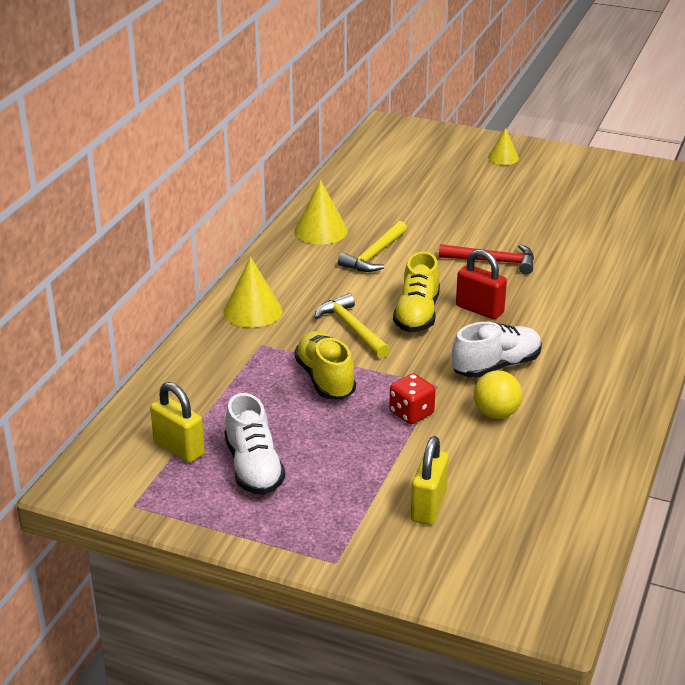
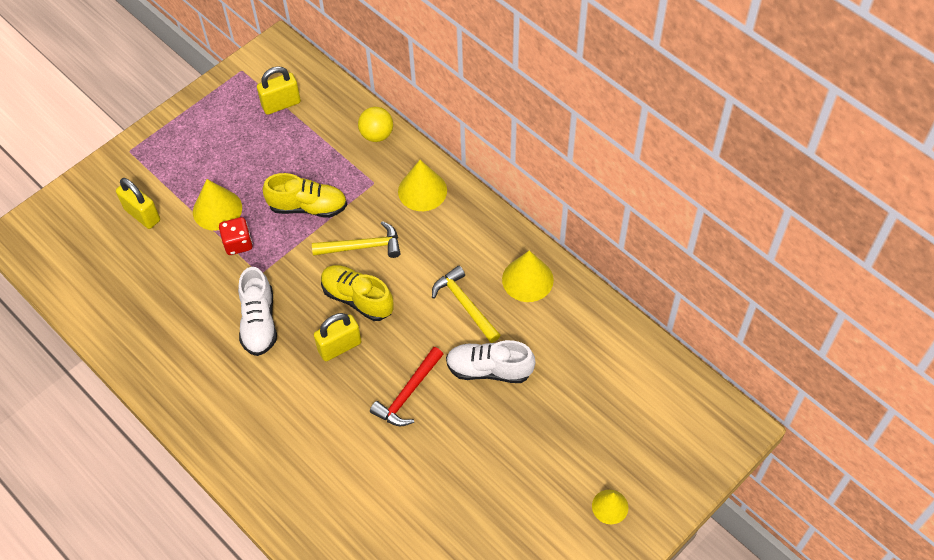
camera: 115 degrees right, 25 degrees up
(253, 467) = (238, 137): white shoe -> white shoe (489, 369)
(376, 445) = (217, 209): none -> yellow cone
(479, 310) = (339, 347): red padlock -> yellow padlock
(496, 413) = (205, 295): yellow ball -> yellow ball (377, 135)

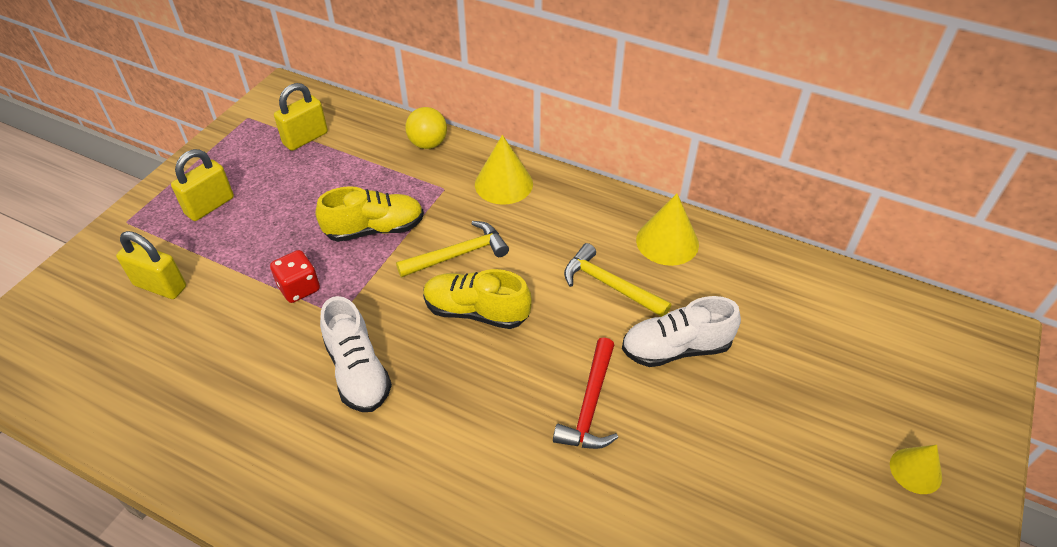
camera: 20 degrees left, 10 degrees down
(217, 209) = (260, 257): yellow cone -> none
(339, 347) = (476, 372): yellow padlock -> yellow padlock (210, 206)

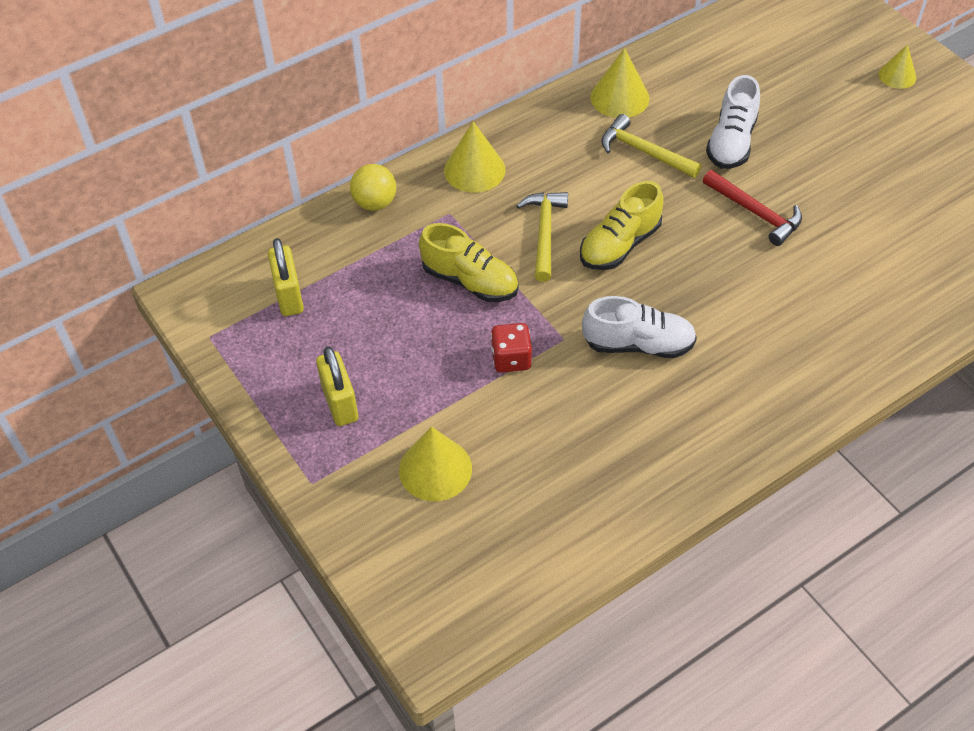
camera: 60 degrees left, 5 degrees up
(160, 286) = (435, 469): yellow padlock -> yellow cone
(374, 229) = (470, 281): yellow shoe -> yellow shoe turned 105 degrees clockwise
(609, 285) = (644, 151): yellow hammer -> yellow hammer turned 60 degrees clockwise

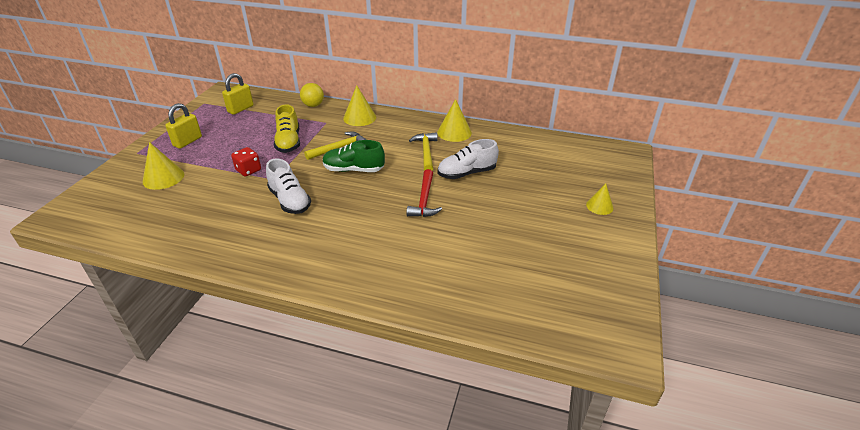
camera: 50 degrees right, 15 degrees down
(620, 245) = (354, 170): yellow shoe -> green shoe

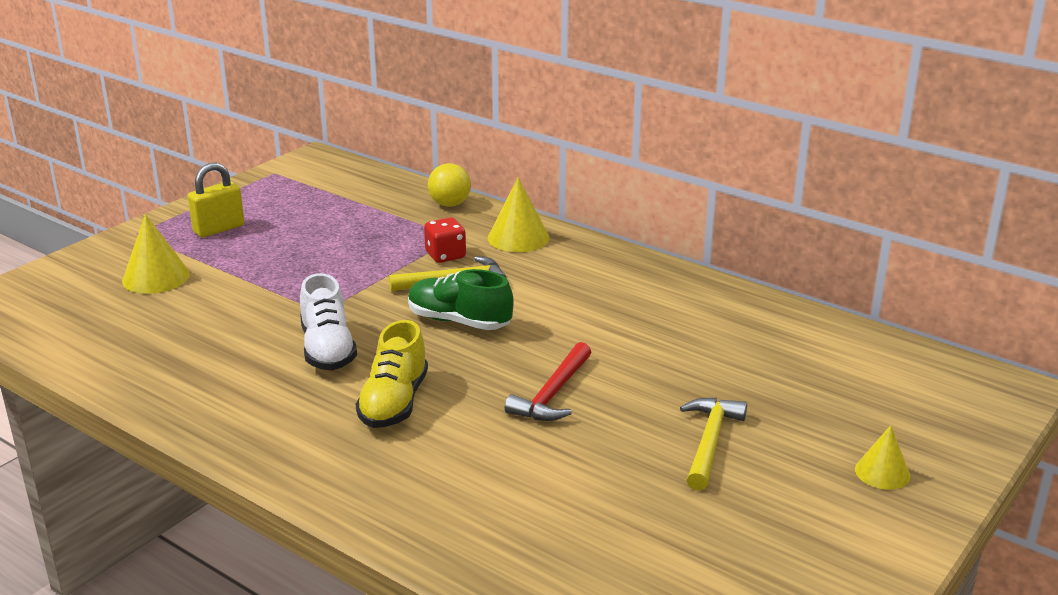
camera: 20 degrees right, 10 degrees down
(240, 109) = (327, 191): yellow padlock -> none
(248, 170) = (288, 290): red dice -> red dice (445, 255)
(289, 142) = (376, 258): yellow shoe -> yellow shoe (394, 403)
(426, 152) = (603, 316): yellow hammer -> yellow hammer (710, 442)
(454, 132) = (676, 292): yellow cone -> none
(467, 173) = (657, 365): white shoe -> none

